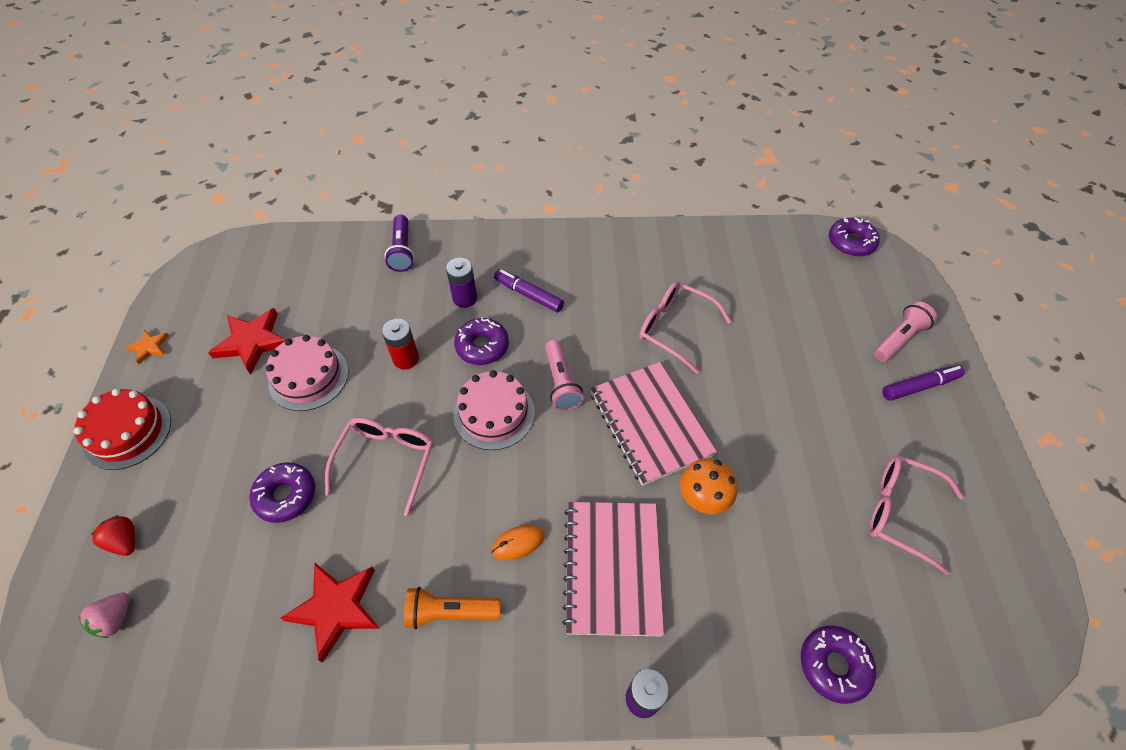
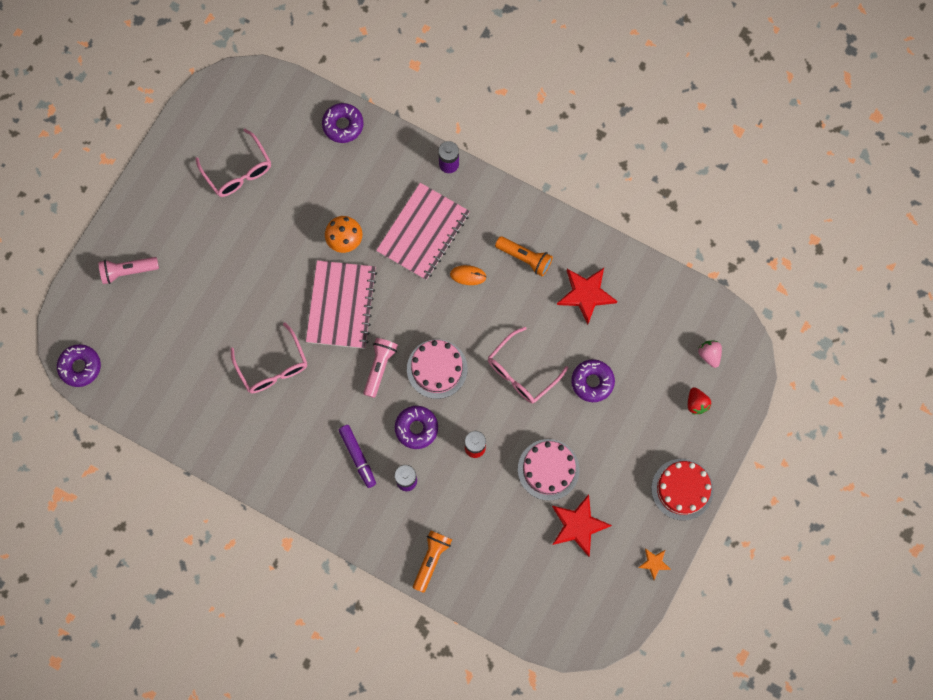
camera: 150 degrees left, 20 degrees up
(115, 619) = (709, 355): pink strawberry -> pink strawberry turned 75 degrees counterclockwise
(402, 251) = (431, 559): purple flashlight -> orange flashlight
(919, 386) = (149, 233): purple marker -> none

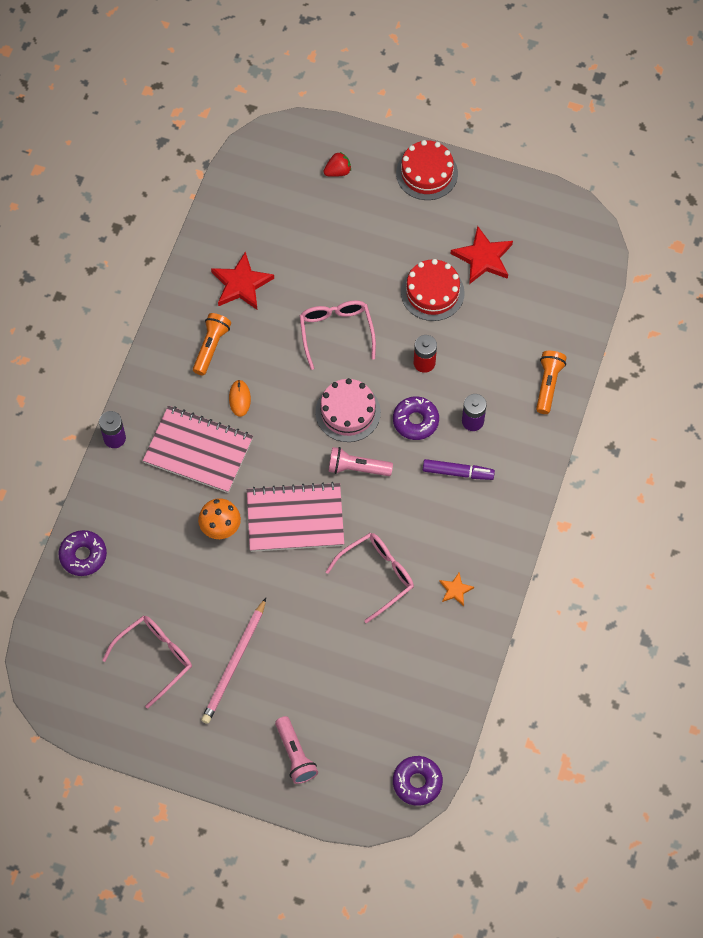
camera: 100 degrees left, 10 degrees down
(219, 234) = (234, 663): none -> pink pencil
(358, 457) = (457, 472): purple marker -> purple marker turned 45 degrees clockwise
(431, 559) = (548, 384): orange flashlight -> orange flashlight turned 90 degrees clockwise
(521, 372) = (336, 332): pink glasses -> pink glasses turned 135 degrees counterclockwise
(548, 469) = (432, 292): pink cake -> red cake
(592, 382) = (334, 266): purple donut -> none
(654, 563) = (504, 188): orange star -> orange star (455, 590)
(709, 355) = (285, 166): pink strawberry -> none

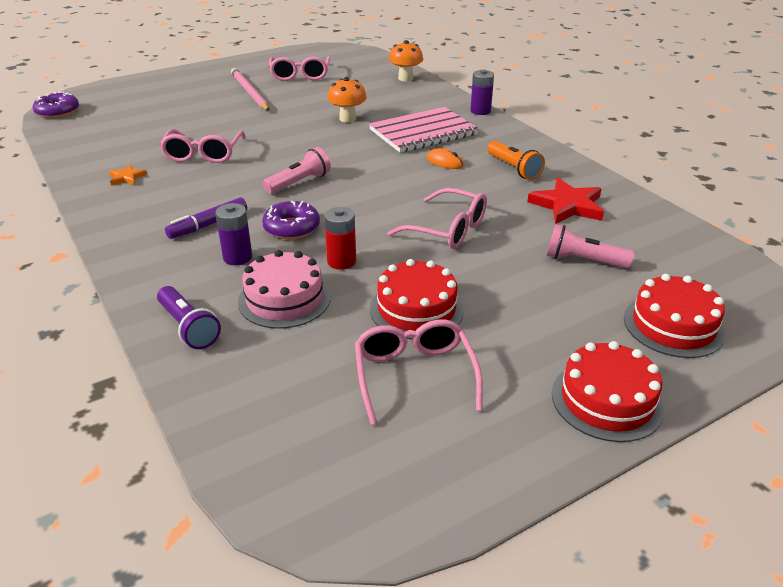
camera: 130 degrees right, 30 degrees down
(83, 555) = (405, 78): purple donut -> orange mushroom
(295, 518) = (305, 144): pink notebook -> none
(295, 755) = (160, 88): pink flashlight -> pink flashlight (583, 261)
(338, 171) = (673, 325): red strawberry -> red cake
(348, 412) = (356, 200): pink cake -> pink cake (284, 299)
(483, 258) = (414, 375): red star -> pink glasses
(548, 384) = (189, 327): orange flashlight -> purple flashlight

